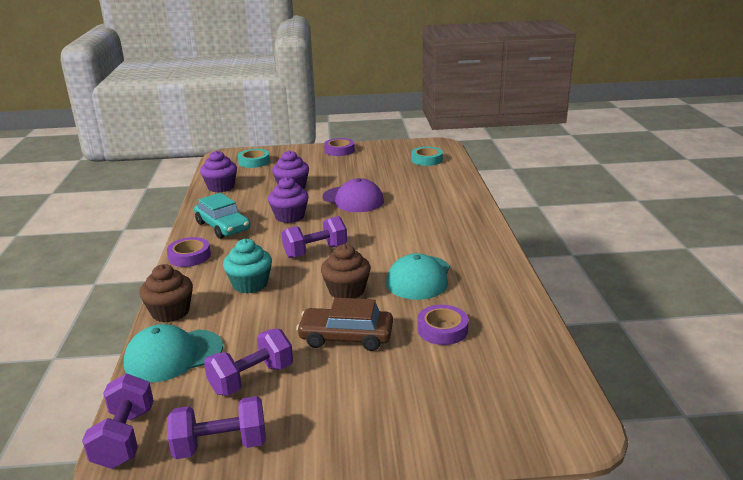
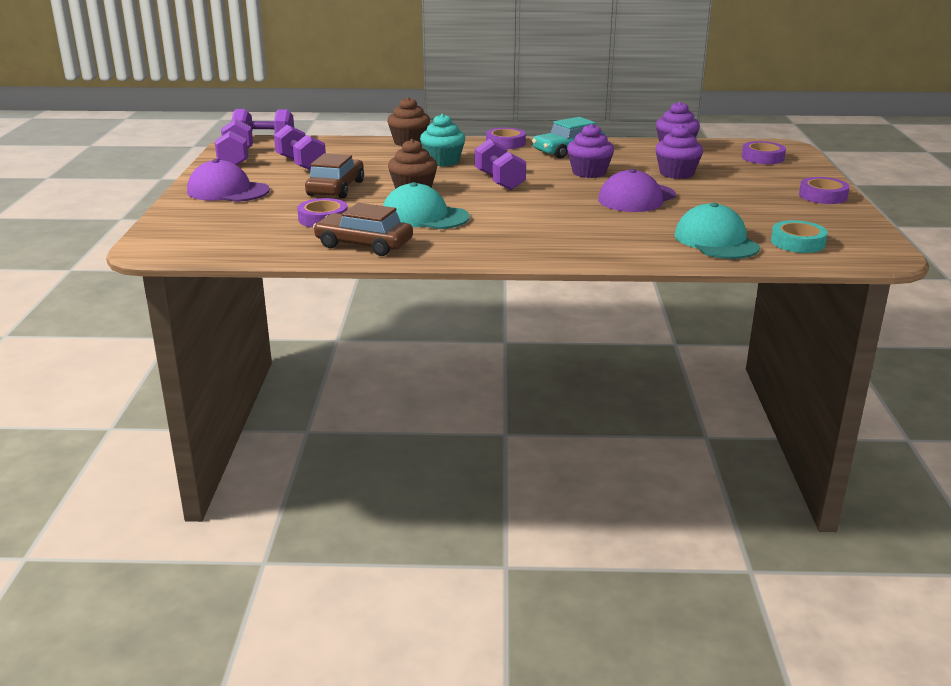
camera: 95 degrees right, 0 degrees up
(173, 356) = (346, 145): turquoise cap -> turquoise cap (716, 241)
(254, 162) = (762, 158): turquoise tape -> purple tape
(366, 418) = (228, 191): none -> purple cap
(498, 298) = (364, 244): none -> brown car

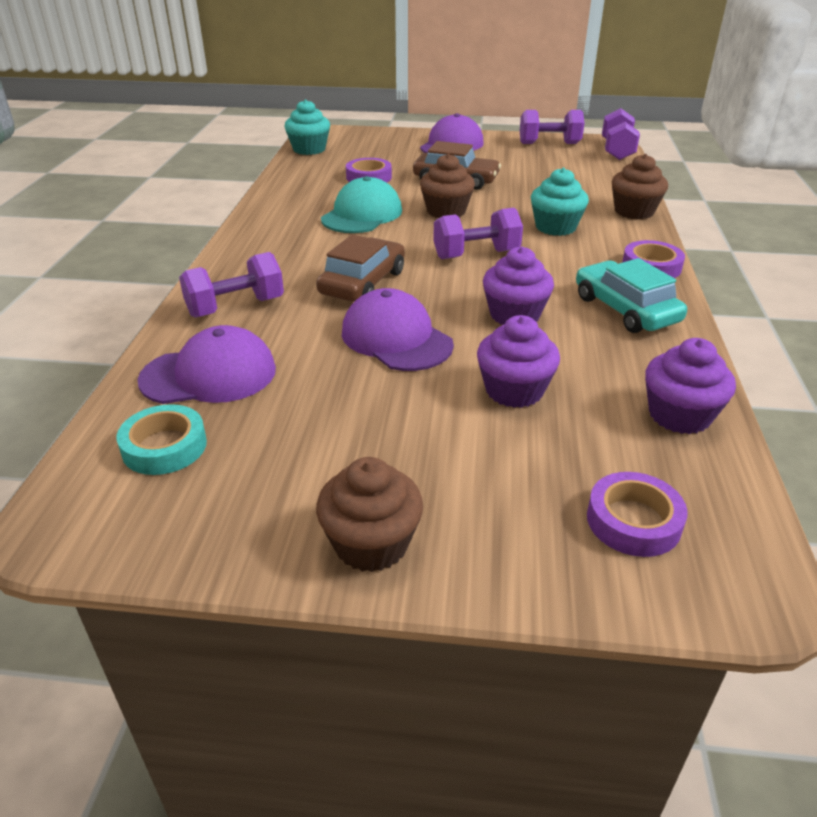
camera: 95 degrees right, 10 degrees up
(219, 250) = (309, 149): none -> turquoise cupcake
(301, 164) = (536, 166): purple dumbbell -> purple dumbbell (236, 307)
(364, 244) = (297, 192): brown car -> brown car (363, 283)
(716, 241) = (209, 375): turquoise cap -> purple cap
(822, 196) = (371, 544): purple tape -> brown cupcake

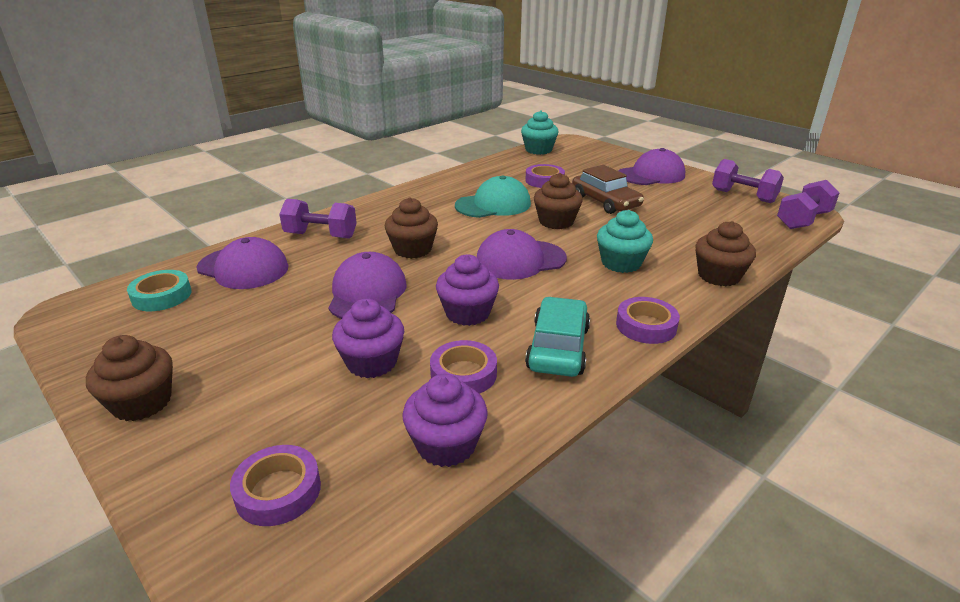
camera: 40 degrees right, 5 degrees down
(363, 283) = (413, 249): brown car -> brown cupcake
(476, 254) = (520, 260): purple dumbbell -> purple cap
(598, 361) = (463, 374): none -> purple tape

